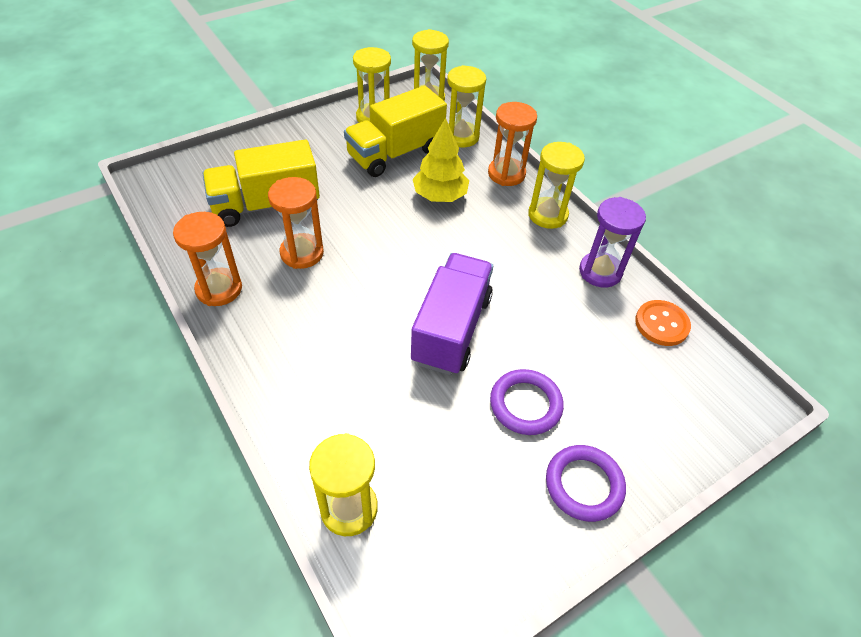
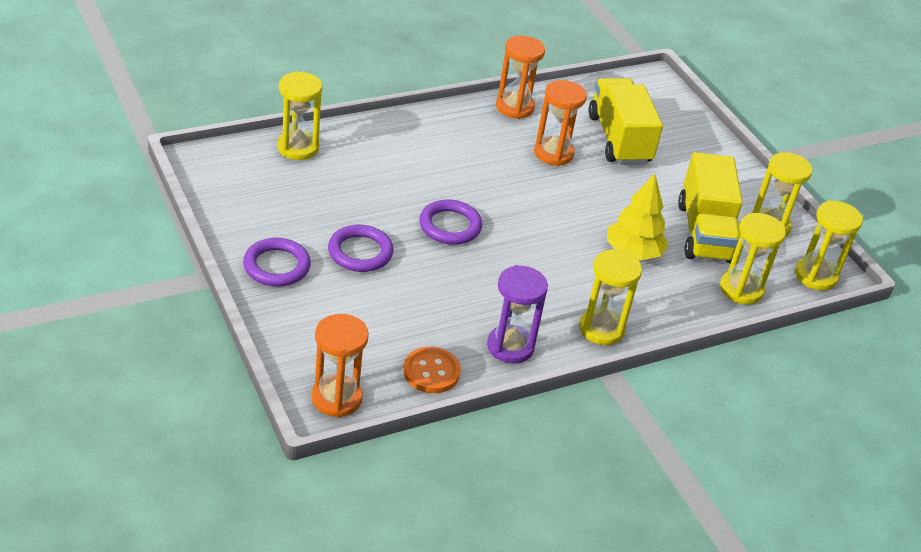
camera: 95 degrees right, 10 degrees down
(395, 153) = (704, 232): yellow truck -> yellow truck turned 150 degrees counterclockwise
(451, 329) = (450, 226): purple truck -> purple ring
(506, 174) = (673, 312): orange hourglass -> orange hourglass (337, 398)

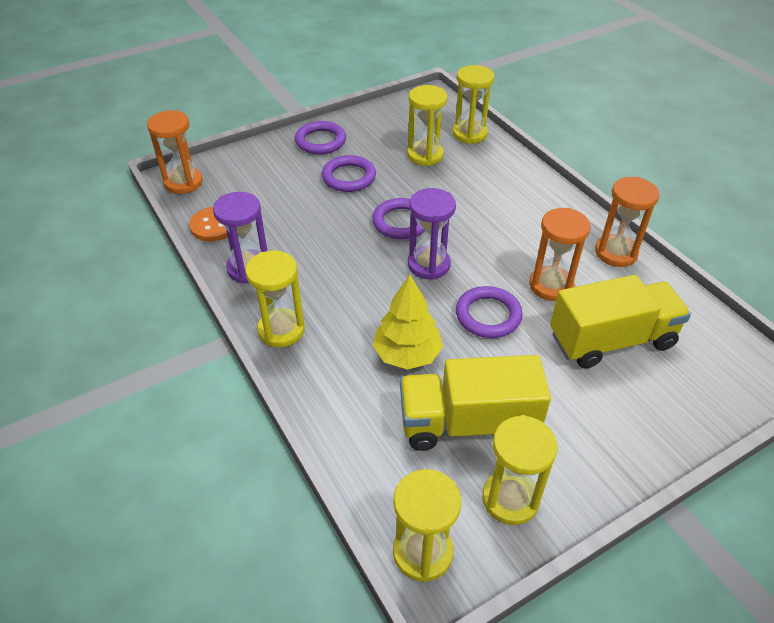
camera: 90 degrees right, 5 degrees up
(518, 219) = (428, 265): none -> purple hourglass
(588, 197) = (488, 315): none -> purple ring
(741, 289) = (371, 458): yellow hourglass -> yellow hourglass (425, 155)

